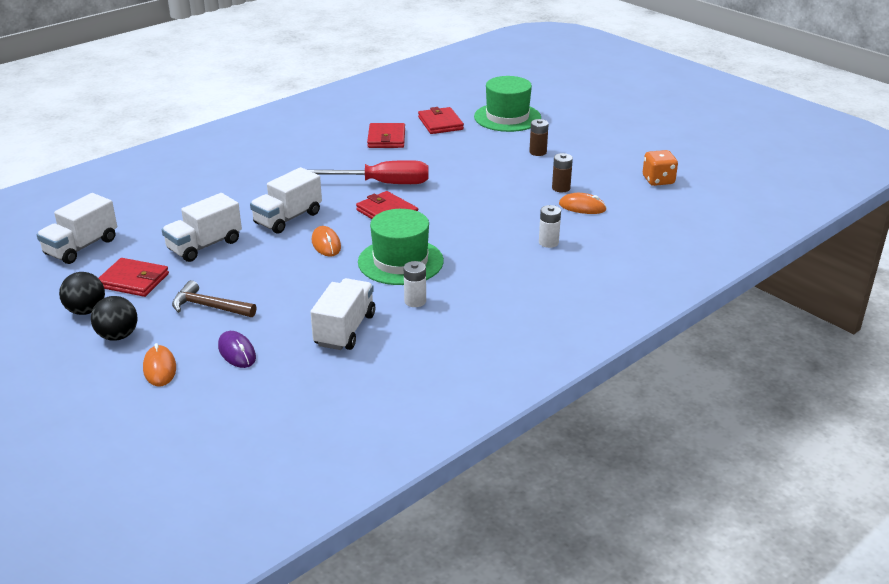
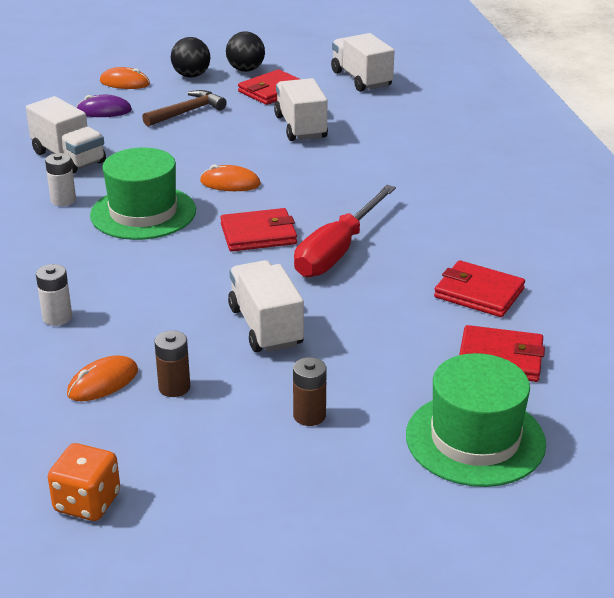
camera: 120 degrees right, 0 degrees up
(288, 218) = (311, 176): white truck -> white truck (265, 327)

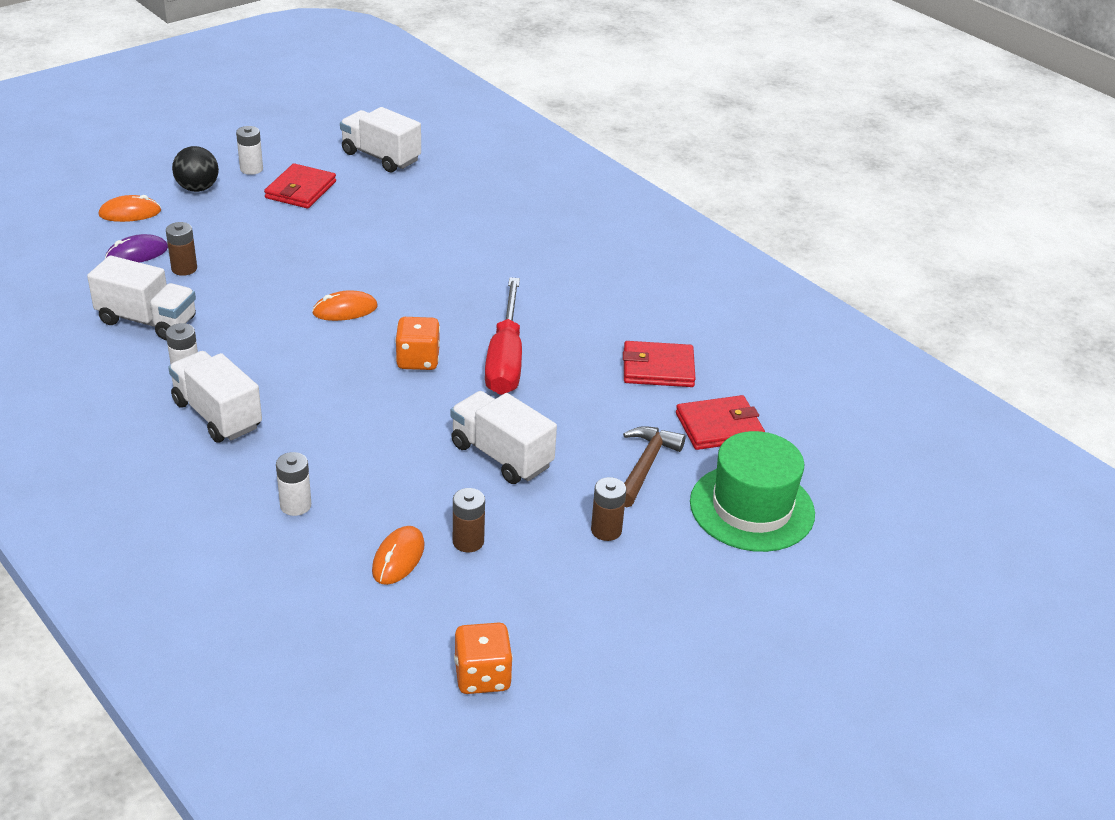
camera: 30 degrees left, 5 degrees up
(130, 128) = (184, 269): none -> brown battery
(143, 213) = (284, 366): green hat -> none
(187, 112) = (231, 235): brown hammer -> brown hammer (645, 466)
(246, 70) = (251, 169): black ball -> white battery
(258, 234) = (418, 360): red wallet -> orange dice
(300, 127) = (364, 228): white truck -> white truck (217, 415)

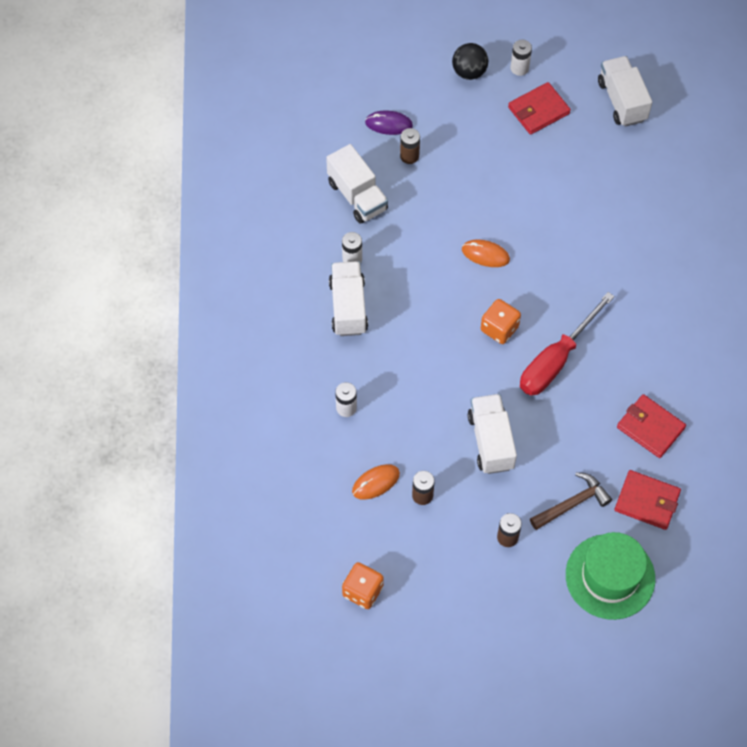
camera: 40 degrees right, 25 degrees up
(130, 213) = (408, 77): orange mouse -> none

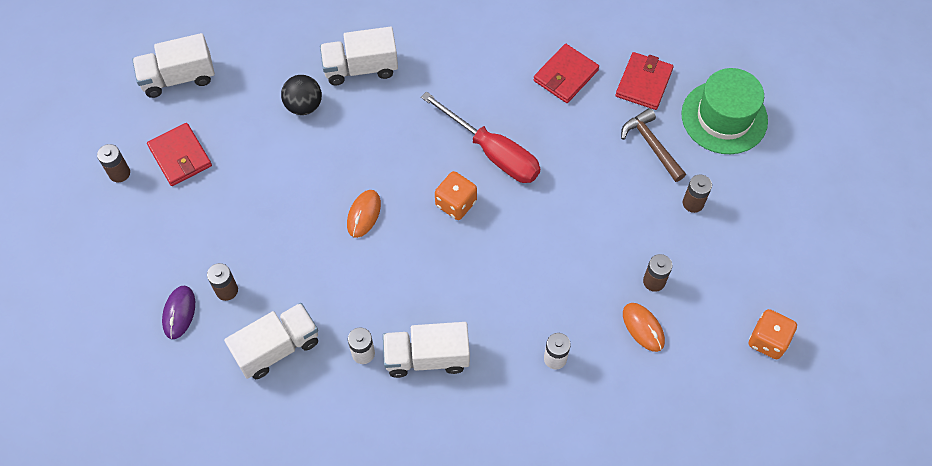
camera: 90 degrees left, 0 degrees up
(469, 72) = (117, 225): black ball -> black ball (304, 105)
(491, 441) = (588, 215): white truck -> white truck (360, 68)
(519, 68) = (119, 173): white battery -> brown battery

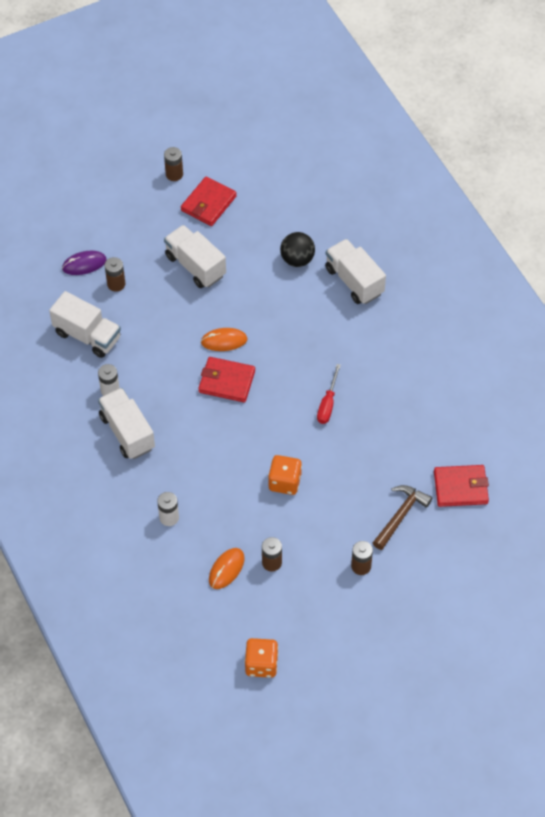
camera: 65 degrees right, 5 degrees down
(178, 78) = (275, 169): white truck -> white truck (195, 266)
(456, 203) = (267, 397): orange dice -> orange dice (285, 482)
(492, 152) = (327, 404): red screwdriver -> red screwdriver, size x0.53
(565, 75) = (433, 426): red wallet -> red wallet (227, 381)
(724, 117) = (461, 561): green hat -> none

